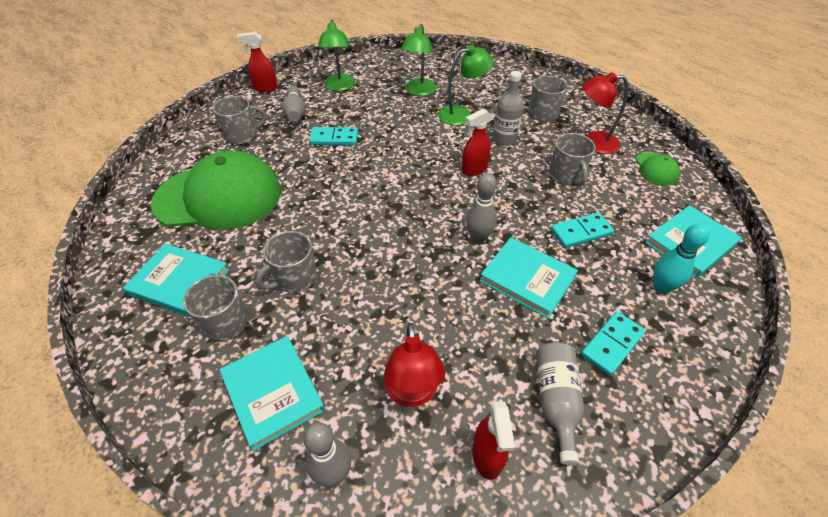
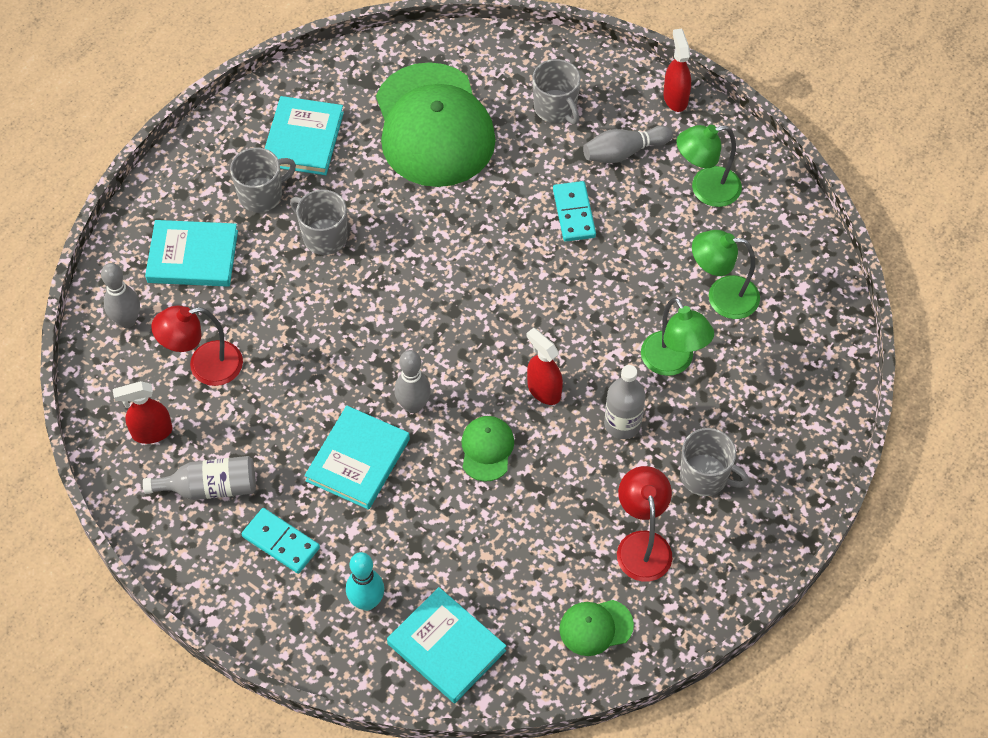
camera: 80 degrees right, 10 degrees up
(273, 392) = (193, 256): turquoise book -> turquoise book turned 45 degrees clockwise
(520, 202) = (487, 449): none -> green cap
(566, 176) = (554, 505): grey mug -> none
(581, 232) = (444, 519): turquoise domino -> none

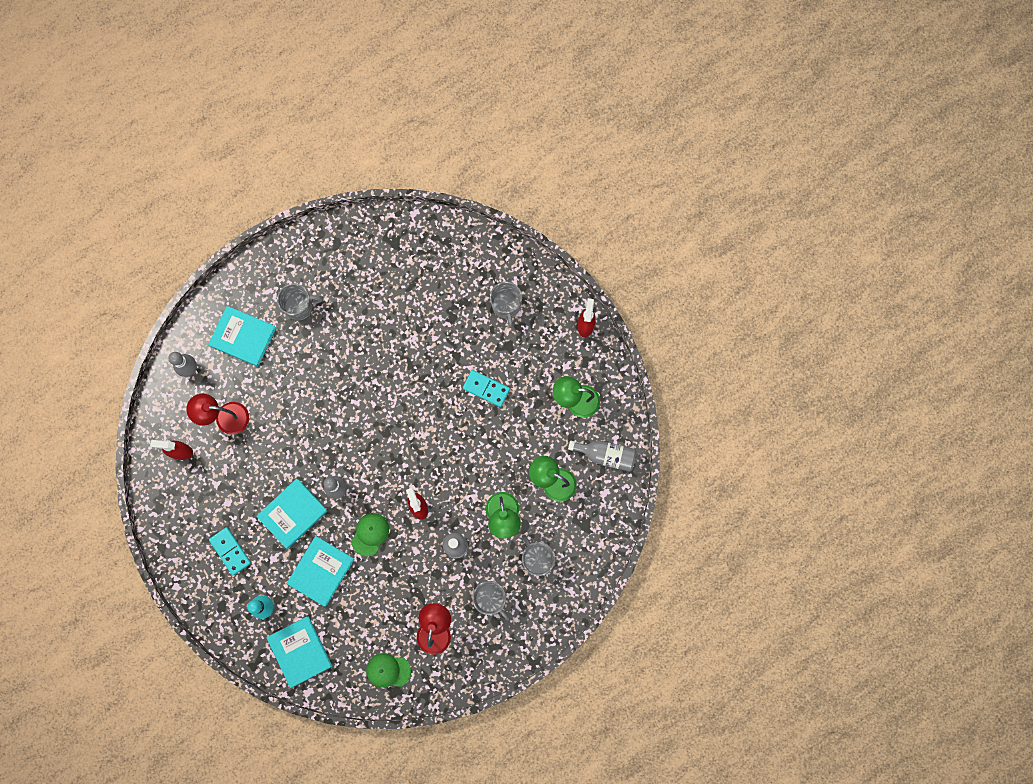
camera: 20 degrees right, 20 degrees up
(210, 487) = (202, 500): grey bottle -> grey bottle (606, 455)
(303, 139) = (339, 273): turquoise book -> turquoise book (321, 571)
(324, 237) = (327, 351): grey mug -> grey mug (537, 559)
(434, 126) = (424, 292): green cap -> none
(574, 213) = (486, 389): turquoise domino -> turquoise domino turned 75 degrees counterclockwise
(624, 152) = (536, 354): grey bowling pin -> none

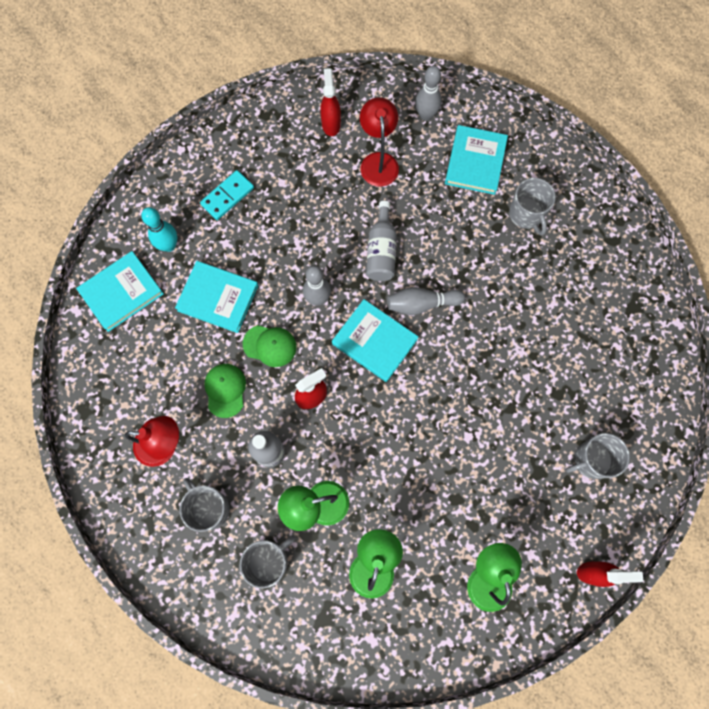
camera: 80 degrees right, 5 degrees down
(293, 513) = (280, 254): turquoise book -> turquoise book (374, 341)
(359, 406) = (421, 304): none -> grey bowling pin
(388, 670) = (108, 397): green cap -> green cap (225, 390)
(486, 389) = (477, 454): turquoise domino -> none
(490, 599) = (210, 508): grey mug -> grey mug turned 105 degrees clockwise
(606, 455) = (422, 633): grey bottle -> grey bottle (381, 251)

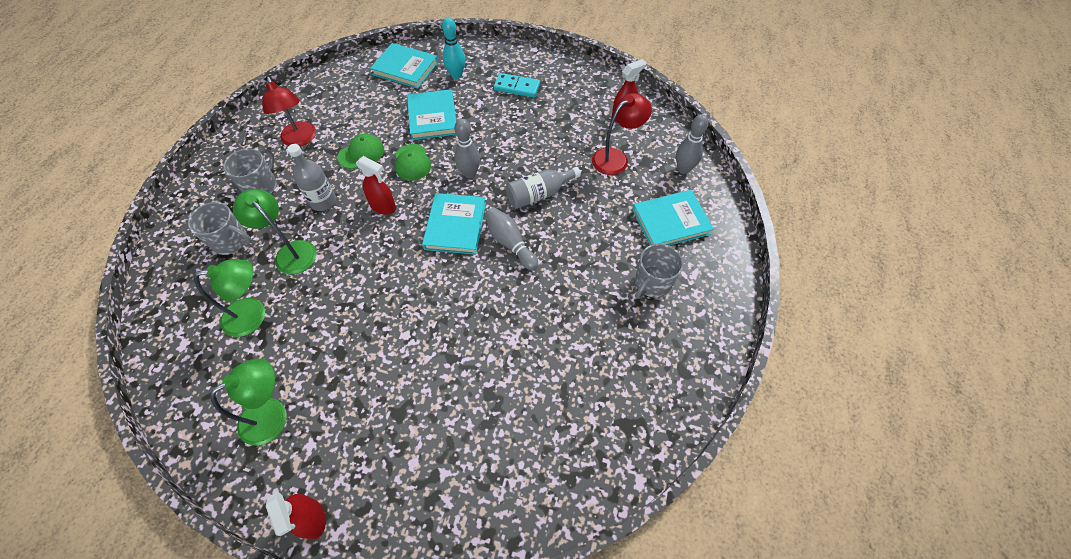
camera: 60 degrees right, 15 degrees down
(591, 460) = (435, 459): grey mug -> none

